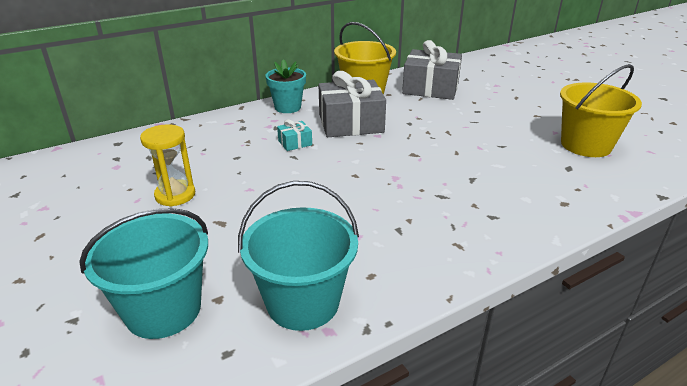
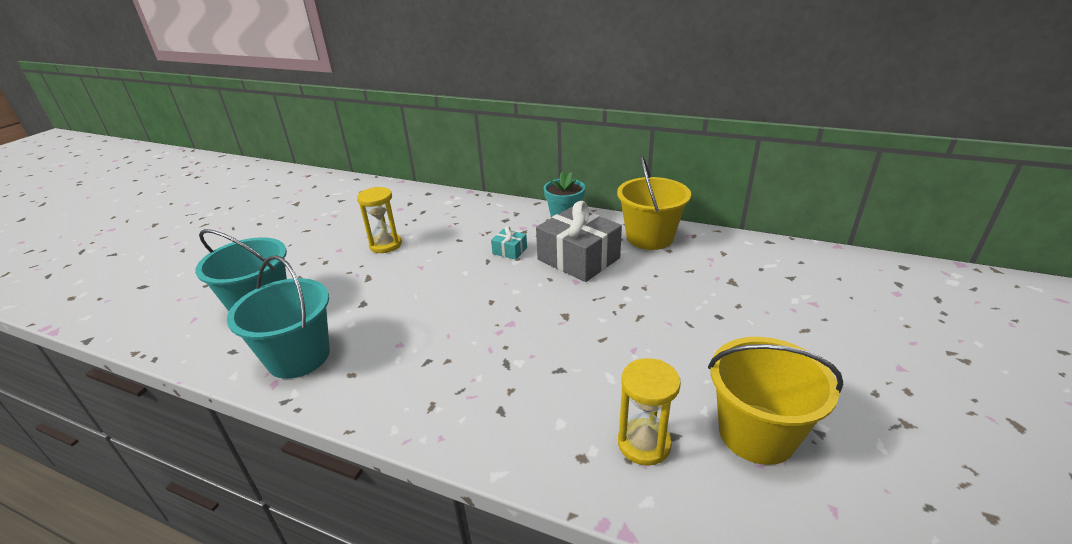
camera: 55 degrees right, 0 degrees up
(430, 88) = (724, 266): grey gift -> none
(568, 179) = (644, 444): none -> yellow hourglass

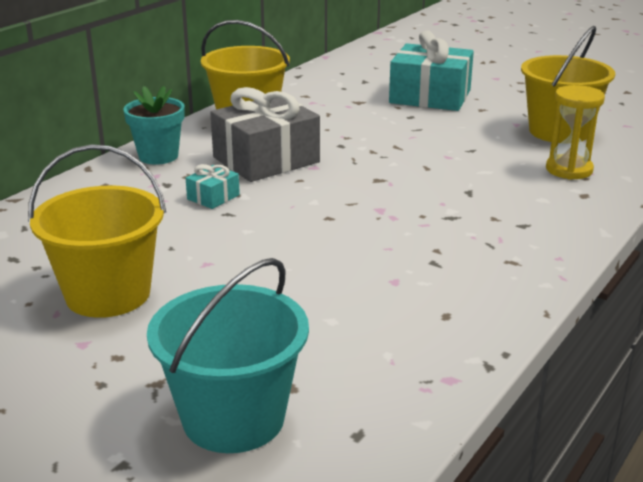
camera: 80 degrees left, 5 degrees down
(298, 357) = (395, 362): turquoise bucket -> none
(385, 245) = (108, 294): yellow hourglass -> yellow bucket
(785, 322) = (430, 96): none -> turquoise gift

